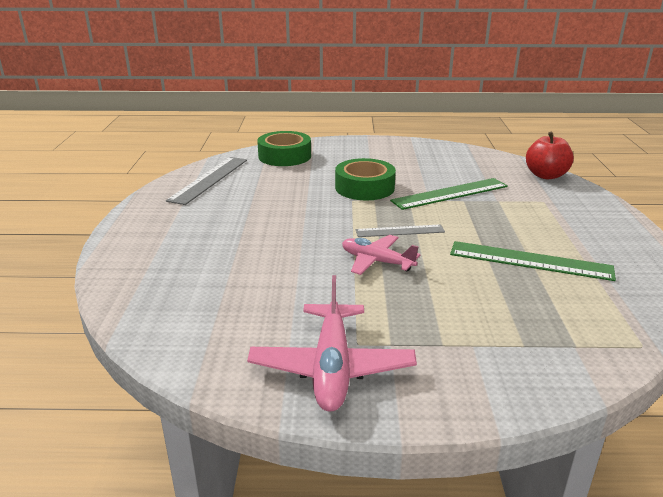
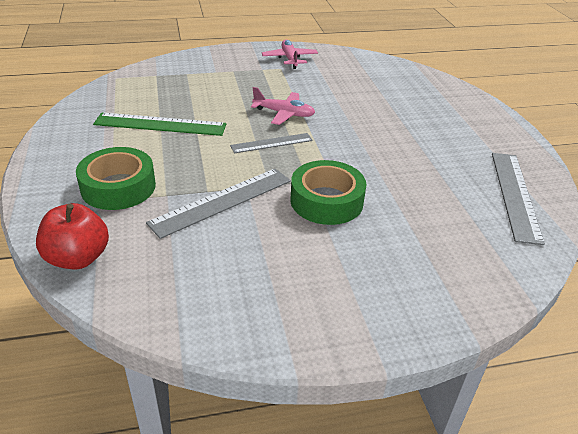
camera: 165 degrees right, 10 degrees up
(284, 156) = (474, 261): green tape -> green tape (118, 187)
(332, 367) = (289, 59): pink plane -> pink plane, size x0.66
(450, 193) = (222, 201): green ruler -> grey ruler

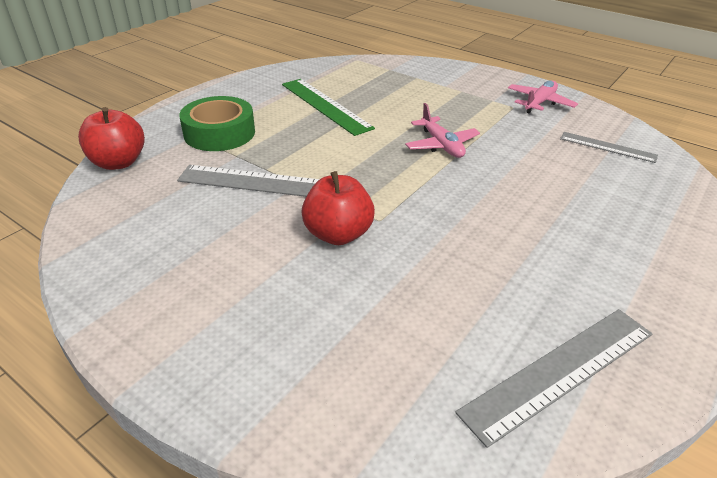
camera: 50 degrees right, 0 degrees up
(271, 143) = (383, 162): grey ruler -> grey ruler (607, 147)
(326, 201) = (338, 234): green tape -> red apple

